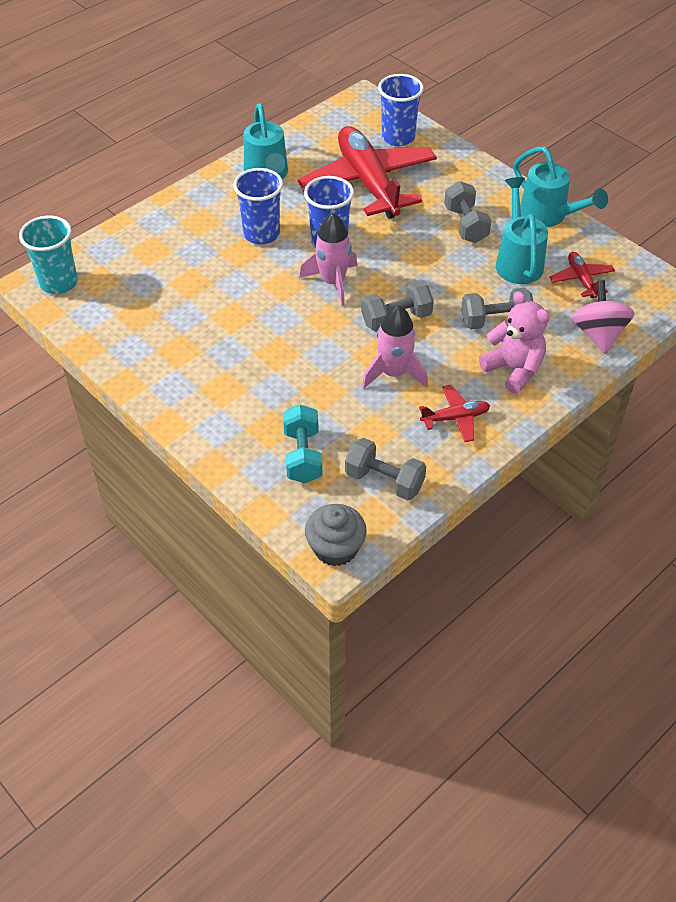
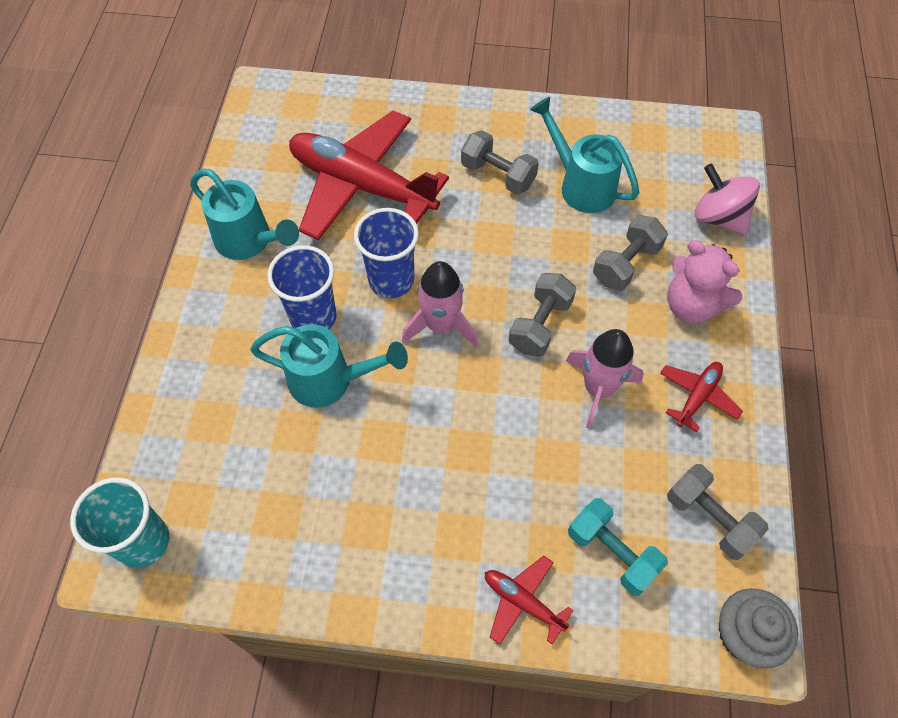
camera: 40 degrees left, 10 degrees up
(384, 481) = (709, 518): grey dumbbell -> grey dumbbell turned 60 degrees clockwise
(398, 137) = (339, 115): blue cup -> none
(514, 369) = (691, 305): pink teddy bear -> pink teddy bear turned 150 degrees counterclockwise
(548, 216) = (559, 119): turquoise watering can -> turquoise watering can (330, 380)
(581, 279) = (650, 169): red plane -> red plane (522, 602)

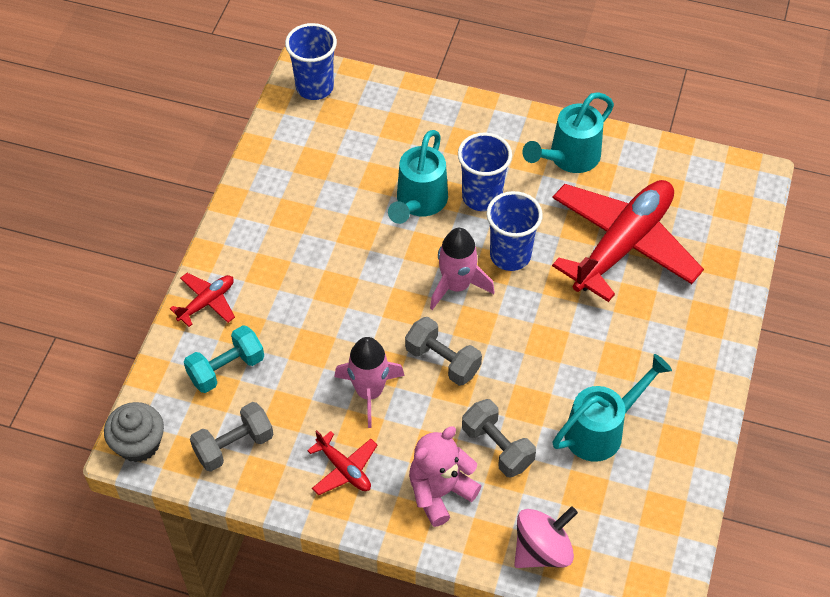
camera: 100 degrees right, 5 degrees down
(143, 542) = (314, 87): turquoise cup -> blue cup
(498, 175) = (623, 358): grey dumbbell -> none

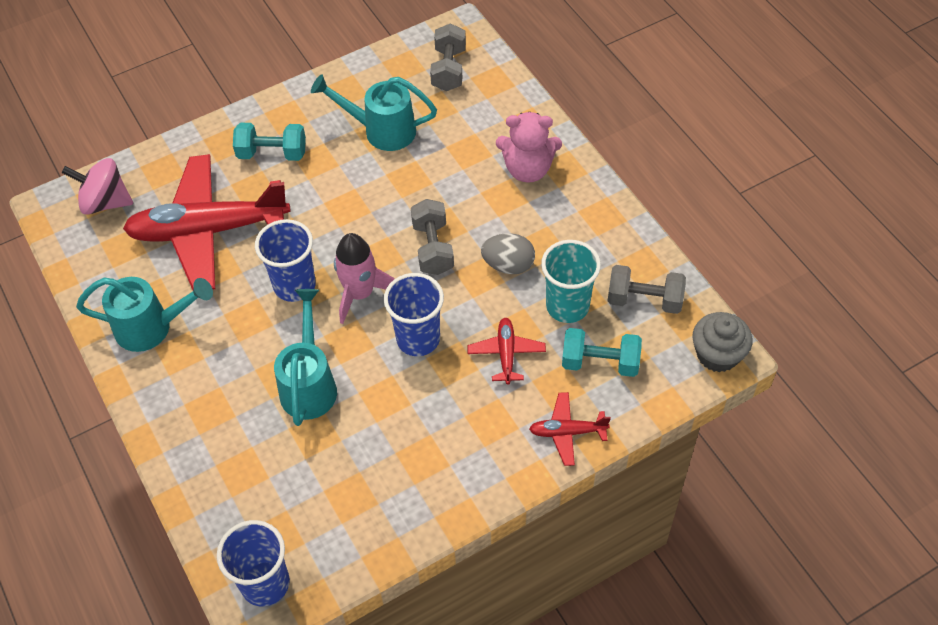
camera: 135 degrees left, 0 degrees up
(291, 394) = (567, 306): none -> turquoise cup
(344, 469) = (578, 228): red plane -> red plane (506, 354)
(369, 392) = (508, 265): pink rocket -> grey egg
(419, 203) = (309, 384): turquoise watering can -> turquoise watering can turned 60 degrees counterclockwise
(482, 197) = (256, 349): blue cup -> blue cup (418, 339)
(497, 447) = (460, 168): grey dumbbell -> grey dumbbell (448, 69)
(542, 550) = (499, 96): pink spinning top -> pink spinning top (105, 202)
(660, 339) = (272, 153): none -> turquoise dumbbell

